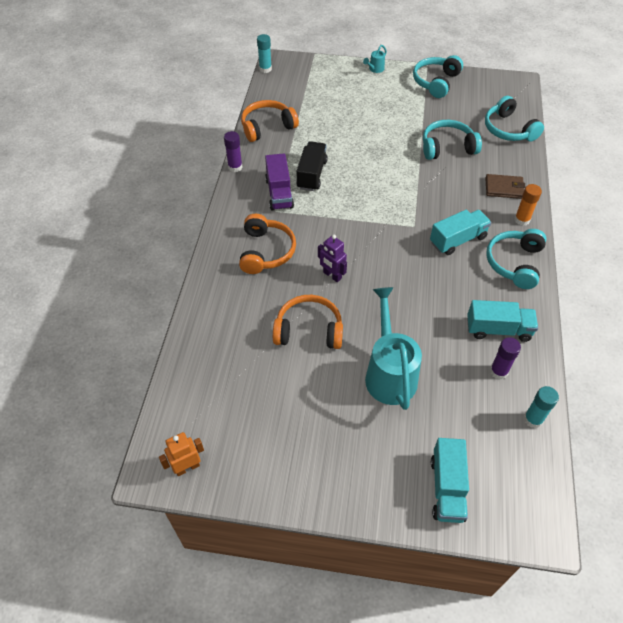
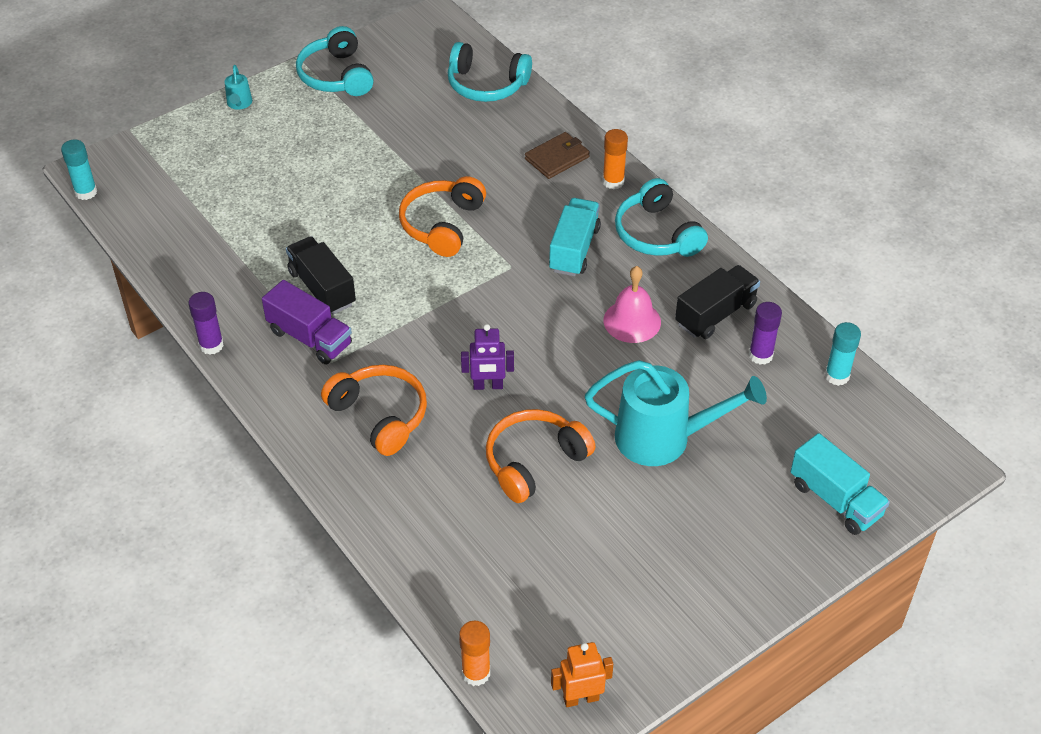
camera: 45 degrees left, 5 degrees down
(158, 409) = (476, 673): none -> orange glue stick
(187, 467) = (581, 698): orange robot -> orange robot turned 60 degrees clockwise
(267, 127) = (188, 267): orange headphones -> orange headphones (442, 224)
(389, 372) = (664, 438): turquoise watering can -> turquoise watering can turned 150 degrees clockwise
(445, 298) = (632, 321): none -> pink bell
(447, 147) = (443, 150): turquoise headphones -> none
(498, 329) = (715, 314): turquoise truck -> black truck

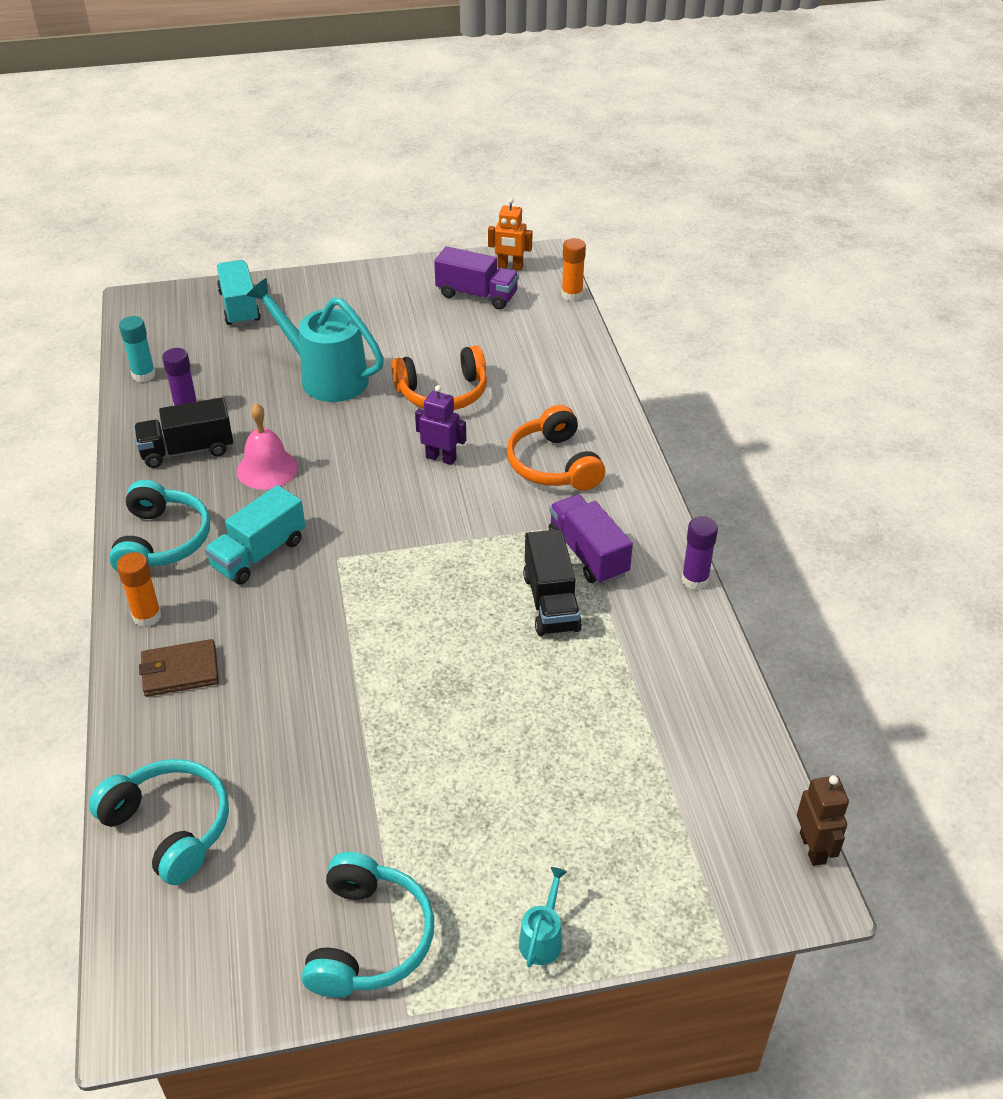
camera: 155 degrees left, 5 degrees down
(86, 192) = (813, 848): turquoise glue stick -> brown robot
(442, 224) = (376, 631): orange headphones -> none
(590, 626) = (477, 295): none -> purple truck

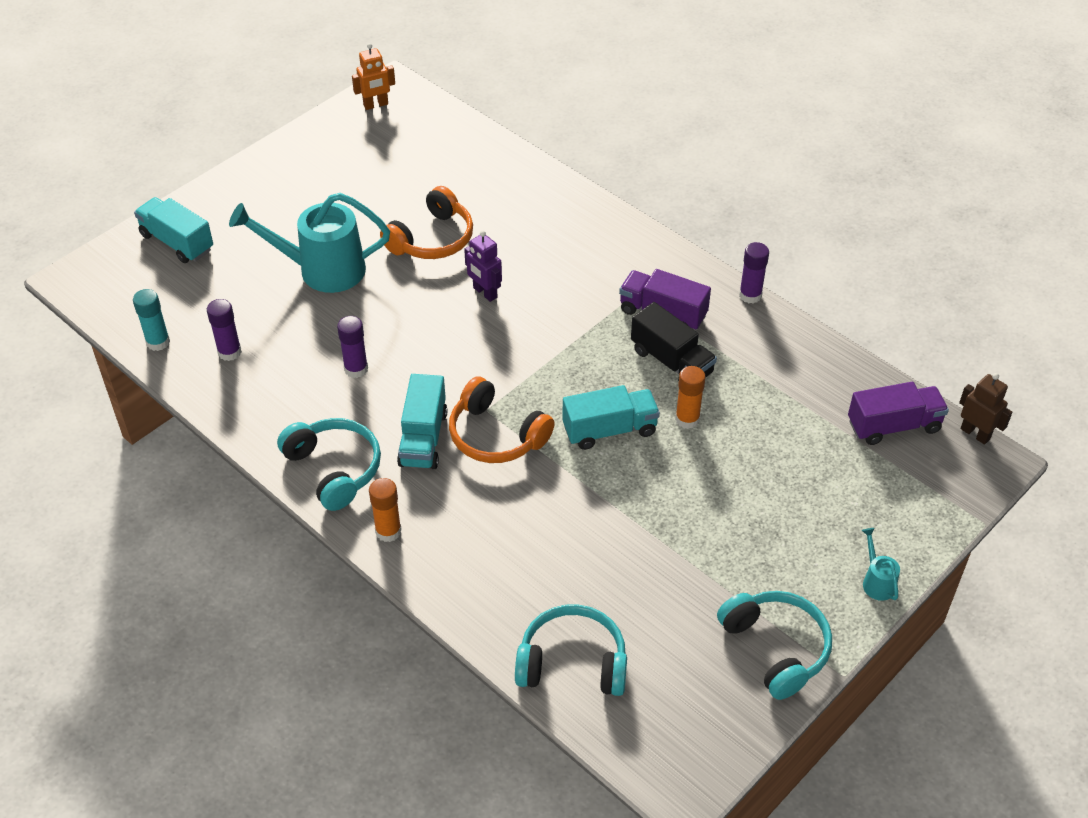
camera: 35 degrees left, 5 degrees up
(180, 671) = (459, 556): brown wallet -> none
(187, 450) = (272, 387): black truck -> none
(267, 469) = (356, 369): pink bell -> purple glue stick
(427, 634) = (610, 430): none -> turquoise truck
(441, 458) = (484, 293): purple robot -> purple robot turned 120 degrees counterclockwise
(477, 295) = (373, 142): purple truck -> purple truck (894, 426)
(553, 465) = (573, 257): orange headphones -> orange headphones (496, 435)
(572, 295) = (450, 109): orange glue stick -> orange glue stick (687, 419)

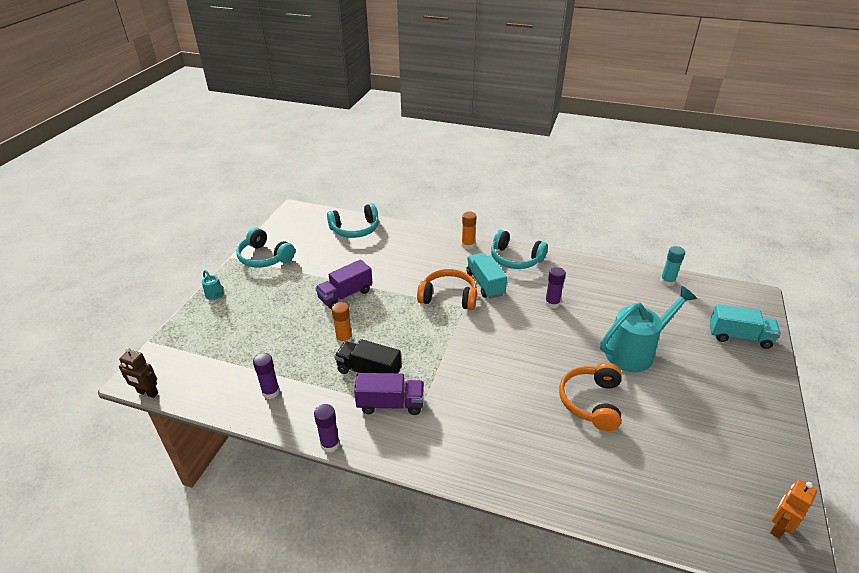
camera: 155 degrees right, 10 degrees down
(229, 352) = (626, 289): purple glue stick -> purple glue stick (271, 392)
(484, 293) = (521, 374): purple robot -> none
(610, 430) = (387, 319): turquoise truck -> none
(894, 426) = (206, 379): purple truck -> purple truck (345, 295)

